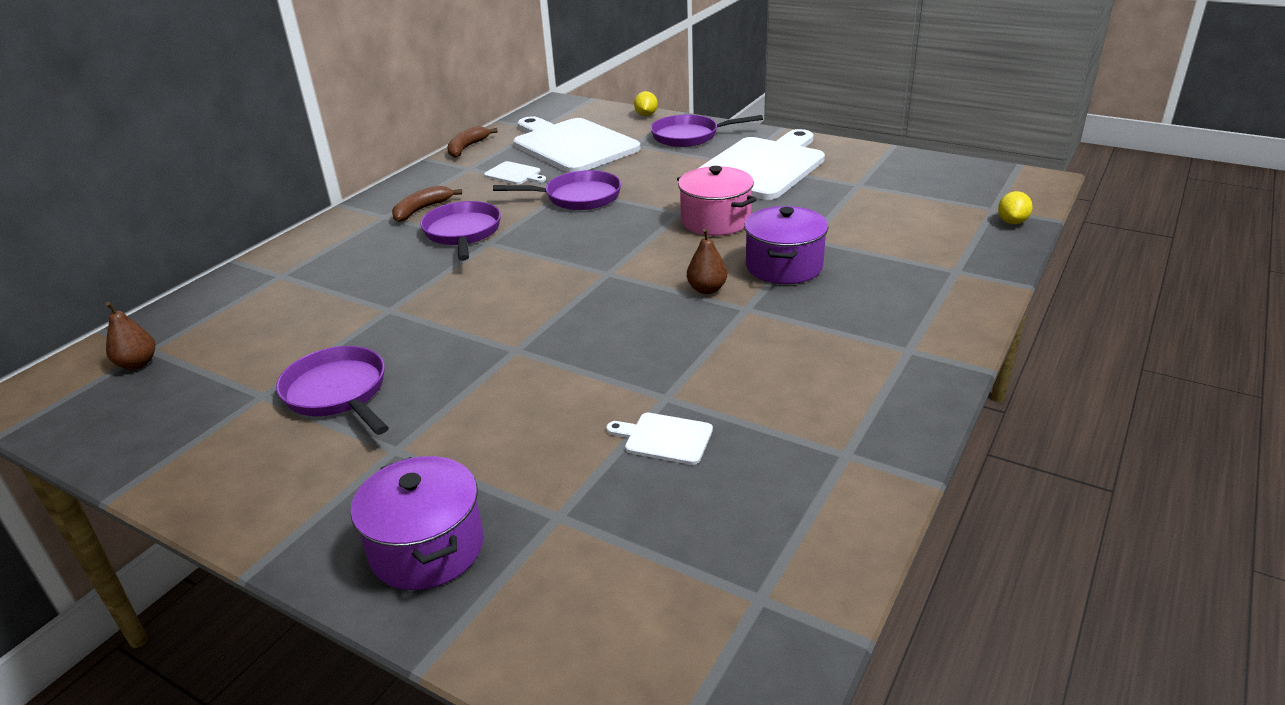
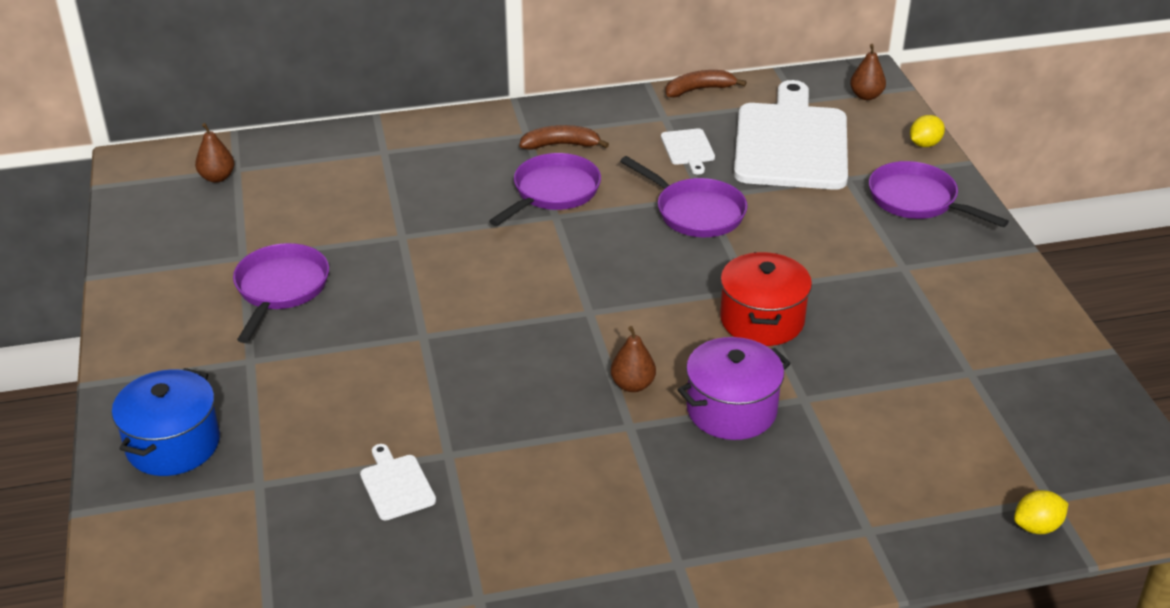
camera: 45 degrees right, 5 degrees up
(427, 548) = (173, 444): purple pot -> blue pot
(574, 110) = (866, 96): none -> brown pear
(715, 221) = (762, 320): pink pot -> red pot
(762, 167) = (917, 286): white cutting board -> none

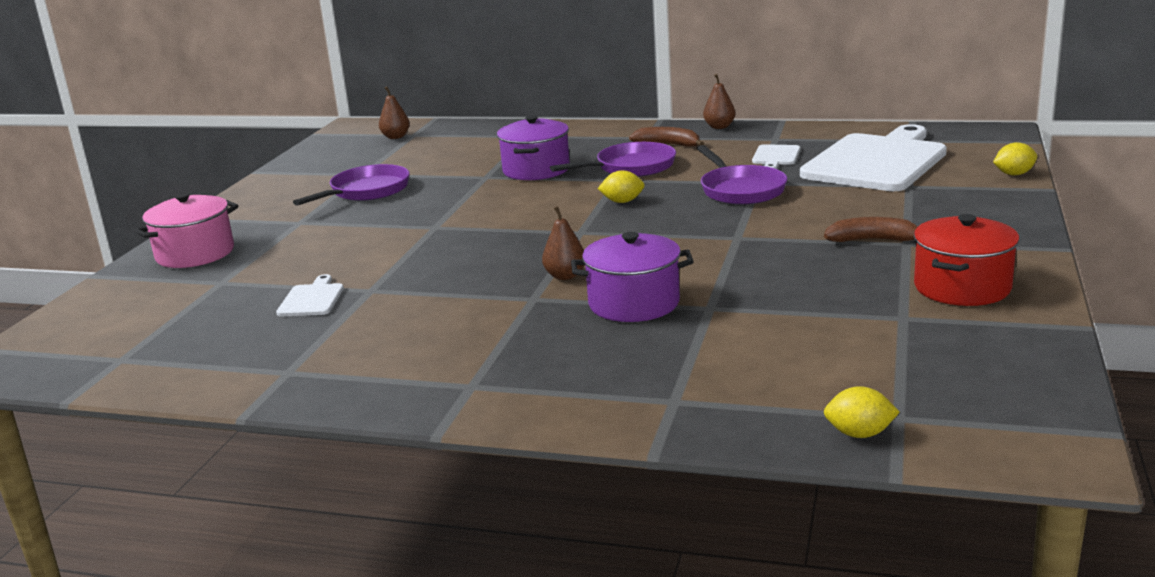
camera: 30 degrees right, 15 degrees down
(173, 444) = (195, 254): blue pot -> pink pot
(450, 214) = (536, 170): none -> purple pot
(592, 253) = (622, 202): none -> yellow lemon
(699, 90) = (825, 127): brown banana -> brown banana (873, 240)
(762, 320) = (727, 256): red pot -> red pot (962, 287)
(866, 96) = (983, 142): brown pear -> brown pear (719, 127)
(917, 200) = (968, 206): purple pan -> none

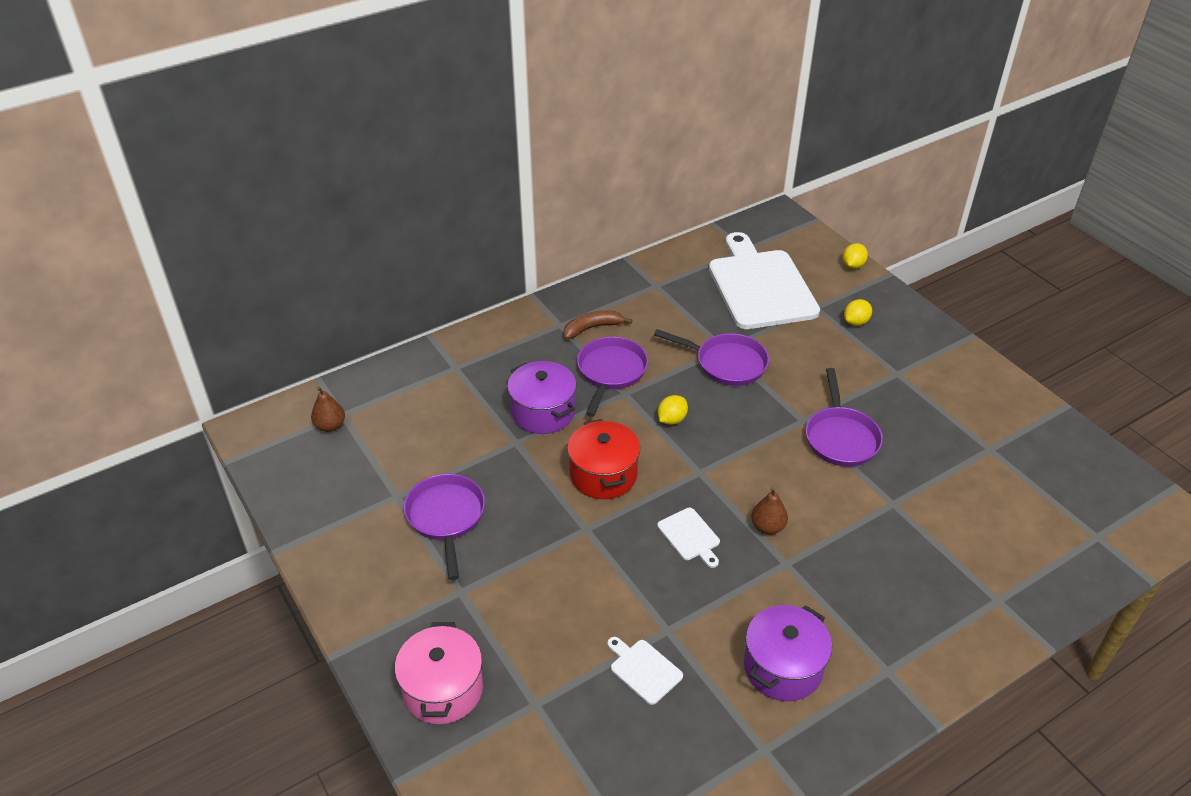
camera: 50 degrees left, 20 degrees up
(634, 303) = (849, 527): purple pot -> purple pot (783, 667)
(719, 127) = (593, 286): brown pear -> none
(751, 257) = (841, 437): none -> purple pan
(776, 156) = (689, 309): white cutting board -> white cutting board (690, 536)
(859, 434) = (1101, 562): yellow lemon -> yellow lemon (856, 322)
(873, 240) = (877, 379): brown banana -> none
(962, 287) = (978, 402): red pot -> red pot (603, 475)

